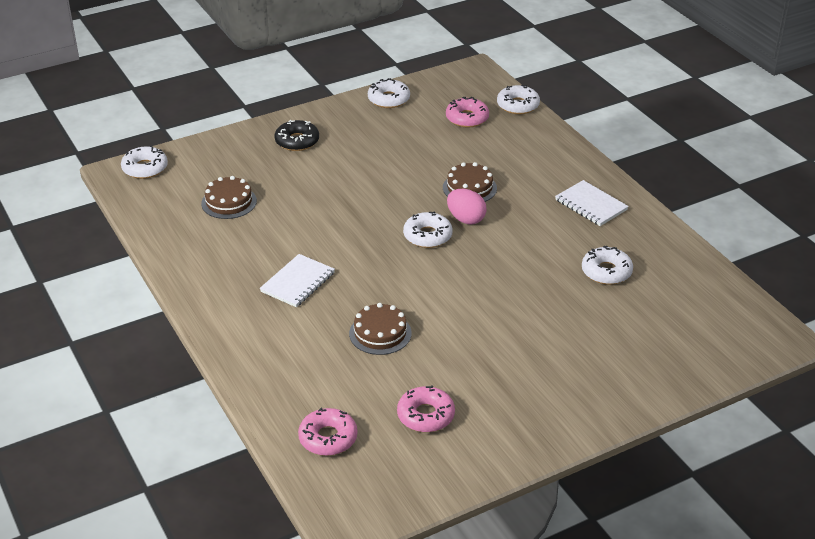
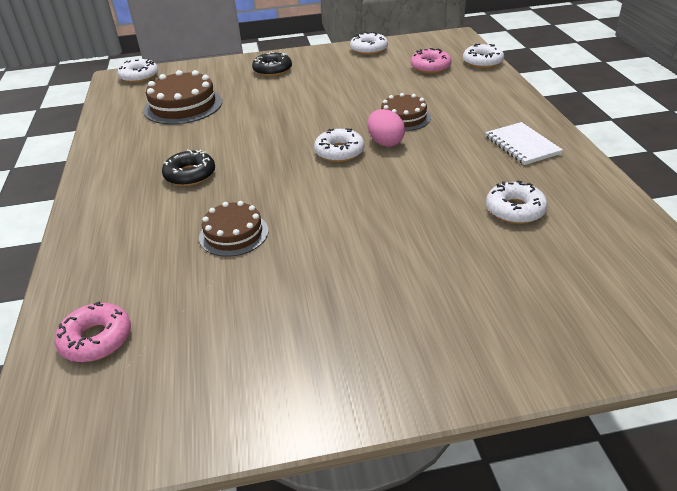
camera: 20 degrees right, 0 degrees up
(229, 202) = (183, 105): brown cake -> brown cake, size x1.55
(297, 282) = (190, 175): white notebook -> black donut
(425, 415) = (221, 335): pink donut -> none

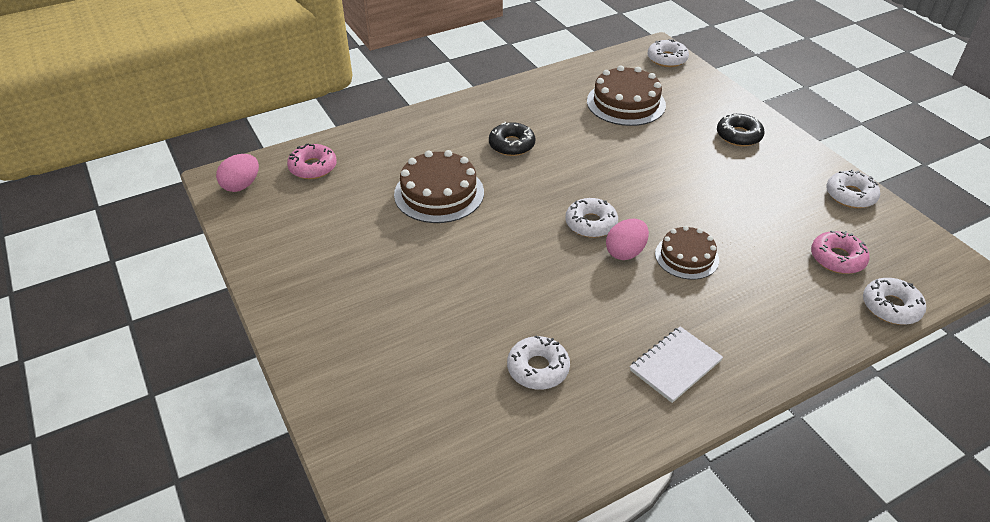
camera: 70 degrees right, 5 degrees up
(72, 430) = (241, 185): none -> pink egg
(233, 234) = (439, 193): brown cake -> brown cake, size x1.55

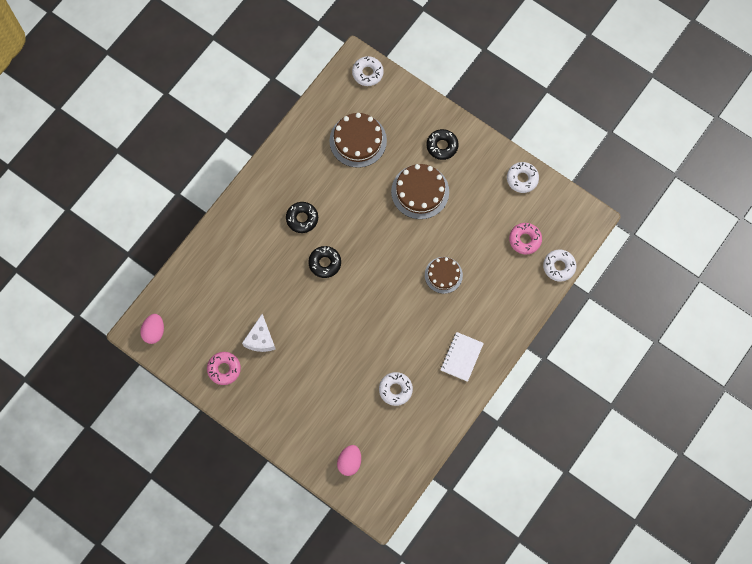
camera: 25 degrees left, 30 degrees up
(313, 167) = (188, 296): pink donut -> pink donut (224, 369)
(372, 237) = (260, 339): none -> white cheese
(439, 193) = (279, 284): brown cake -> brown cake (420, 191)
(515, 192) = (325, 263): none -> black donut
(591, 223) = (380, 271): white donut -> none
(625, 252) = (409, 286): pink egg -> pink egg (349, 462)

